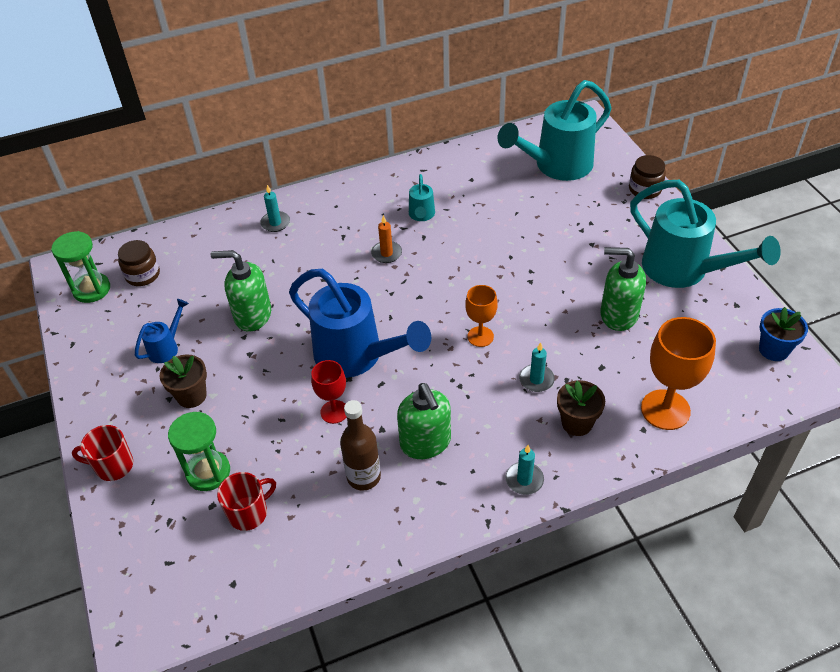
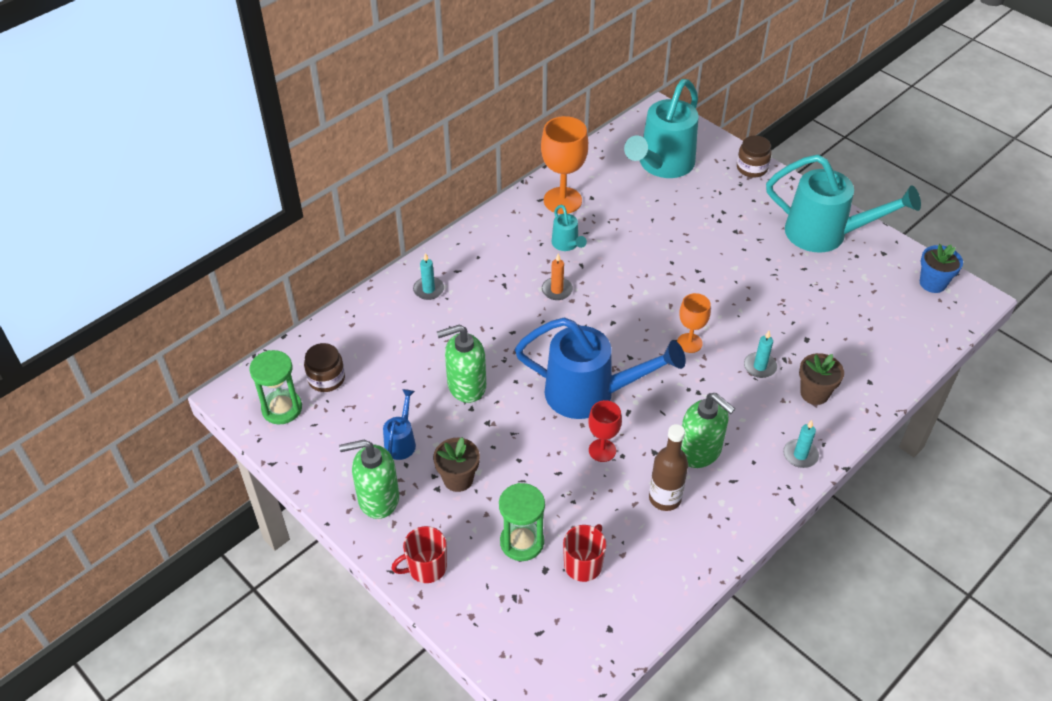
camera: 25 degrees left, 0 degrees up
(618, 315) = (794, 289): green soap dispenser -> green soap dispenser (378, 498)
(665, 410) = (877, 360): orange goblet -> orange goblet (562, 200)

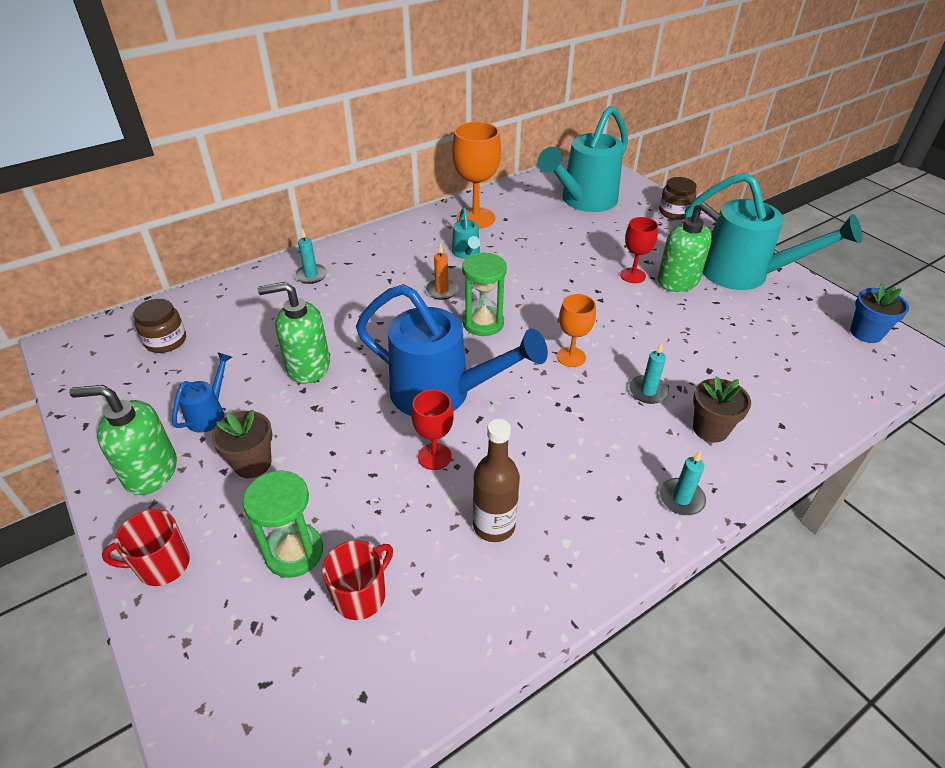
camera: 10 degrees right, 5 degrees down
(282, 408) = (103, 363): green hourglass -> green hourglass (483, 323)
(699, 451) = (553, 475): green soap dispenser -> green soap dispenser (678, 281)
(726, 249) = (632, 275): none -> red goblet

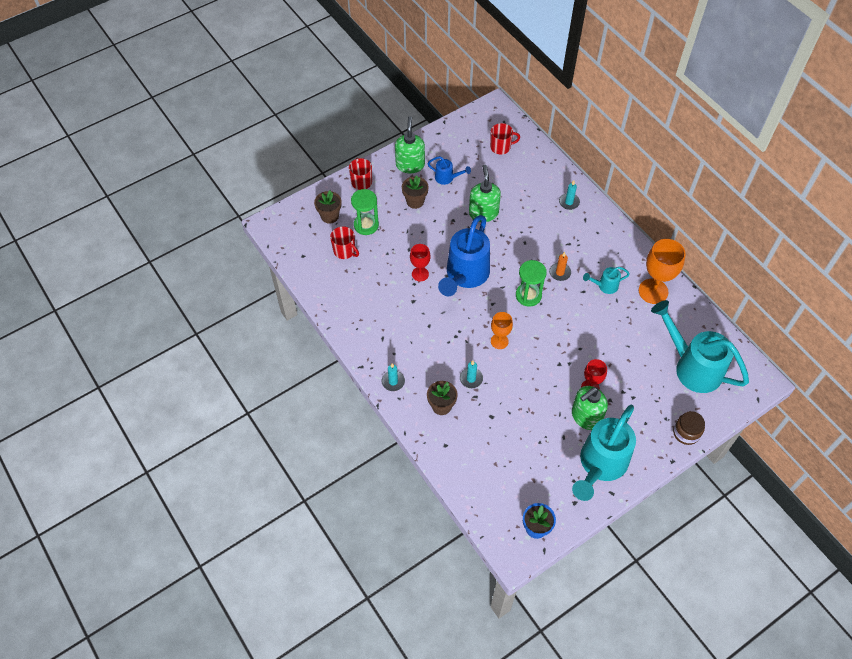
camera: 90 degrees right, 15 degrees up
(166, 341) = (501, 147): brown jar -> red mug
(248, 634) = (330, 216): none -> brown flower pot
(494, 525) = (378, 299): brown bottle -> none

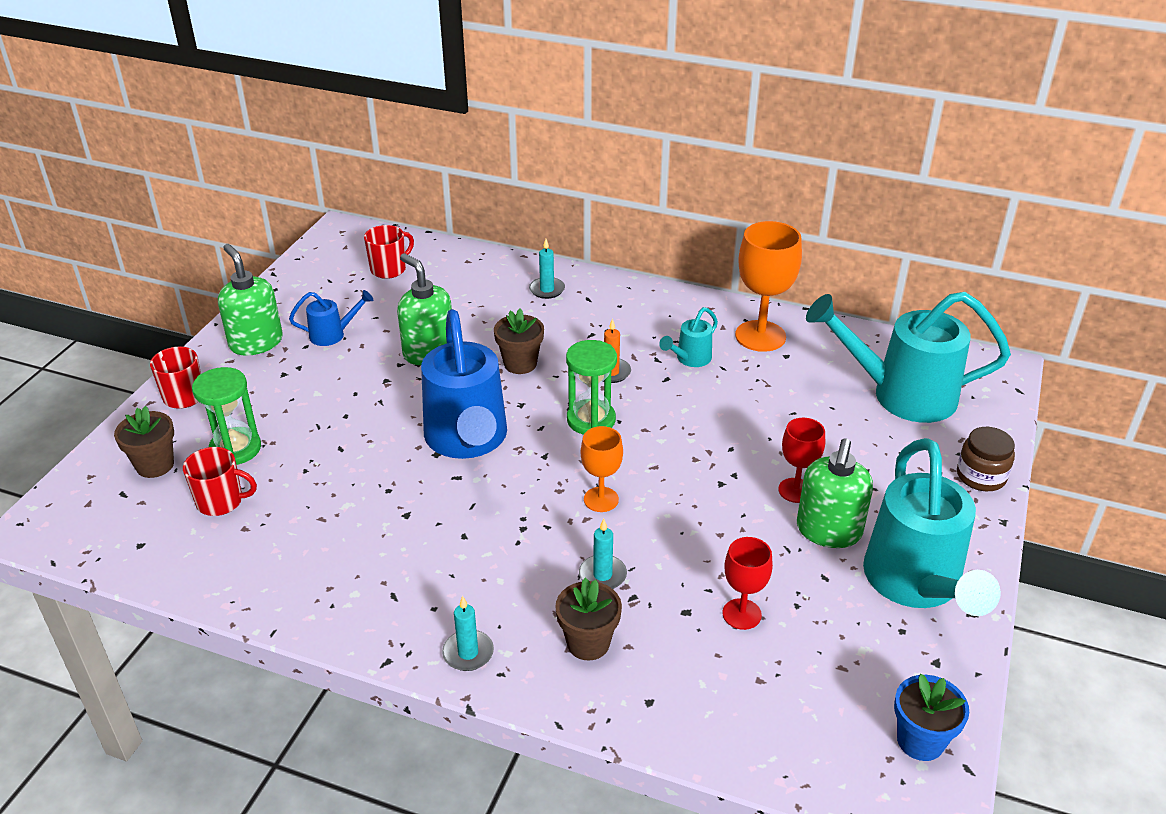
camera: 35 degrees left, 20 degrees down
(415, 201) = (301, 383): brown flower pot -> brown flower pot (520, 364)
(420, 274) = (388, 472): red goblet -> red goblet (741, 614)

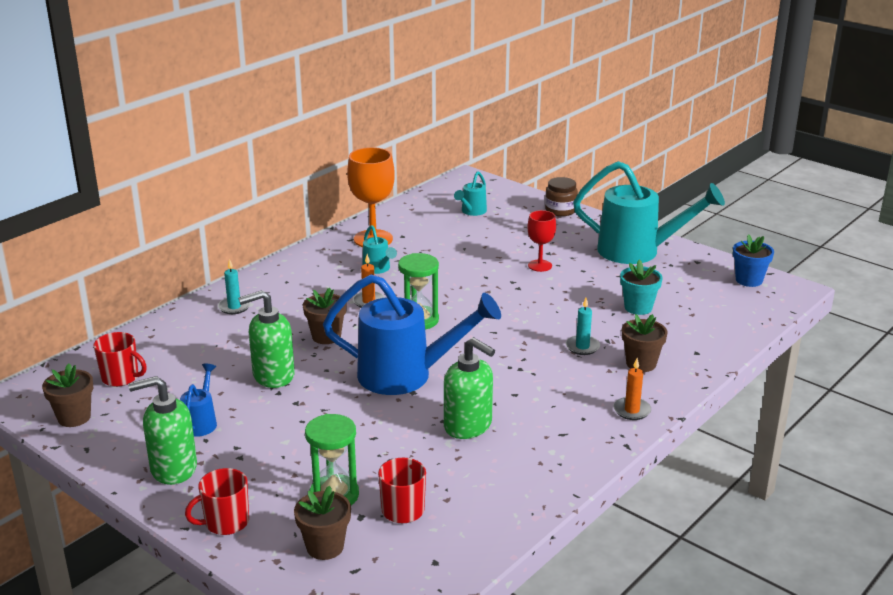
camera: 70 degrees left, 10 degrees down
(318, 267) = (74, 417): none -> brown flower pot
(389, 269) = (121, 377): red mug -> red mug turned 135 degrees clockwise
(468, 653) = (632, 410): turquoise candle -> orange candle
(601, 499) = (508, 333): orange goblet -> none
(741, 614) = (638, 307): red goblet -> turquoise flower pot
(828, 531) = (582, 265): green soap dispenser -> green soap dispenser (468, 426)
(901, 395) = (472, 212): turquoise watering can -> turquoise watering can, size x0.45

